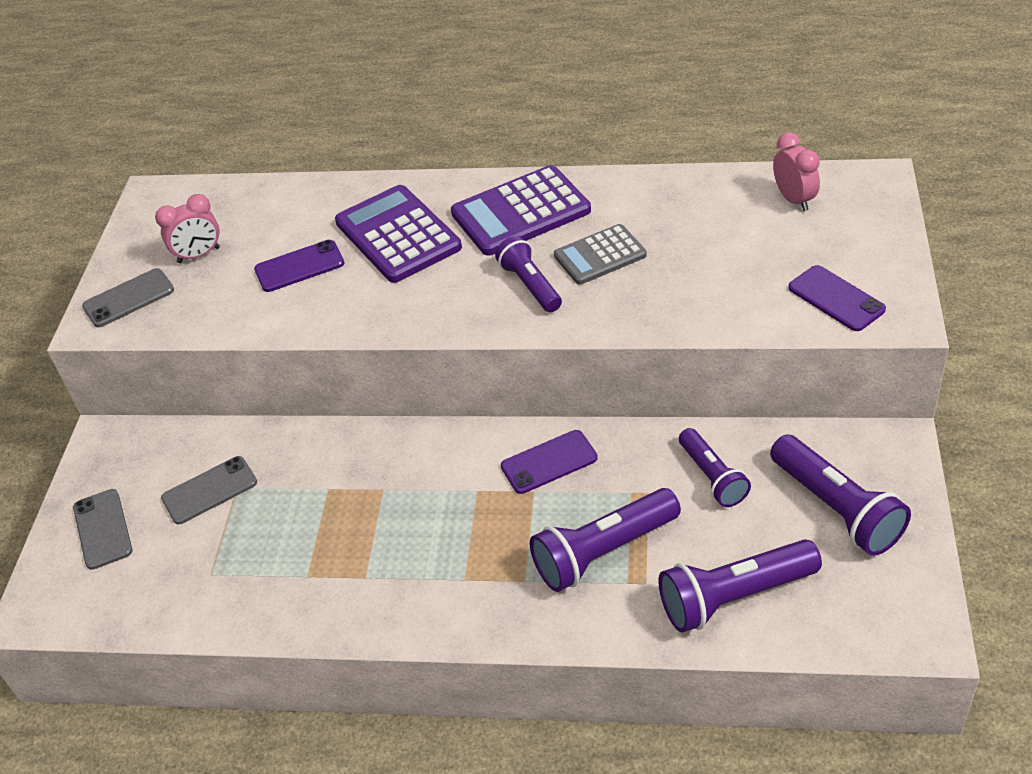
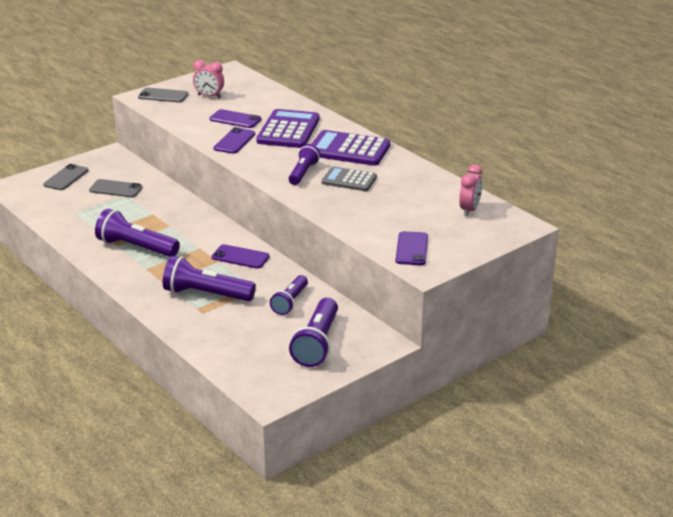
camera: 40 degrees right, 15 degrees down
(359, 301) = (234, 141): none -> purple phone
(734, 596) = (224, 339): purple flashlight -> purple flashlight (136, 247)

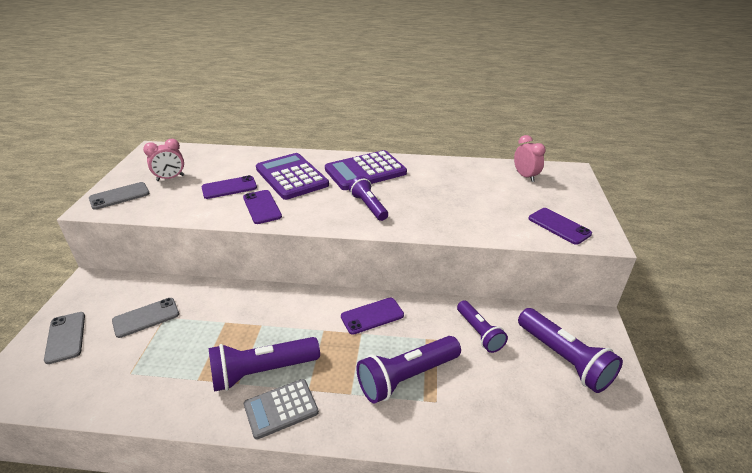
camera: 45 degrees left, 5 degrees up
(349, 180) = (411, 194): grey calculator -> grey calculator (281, 408)

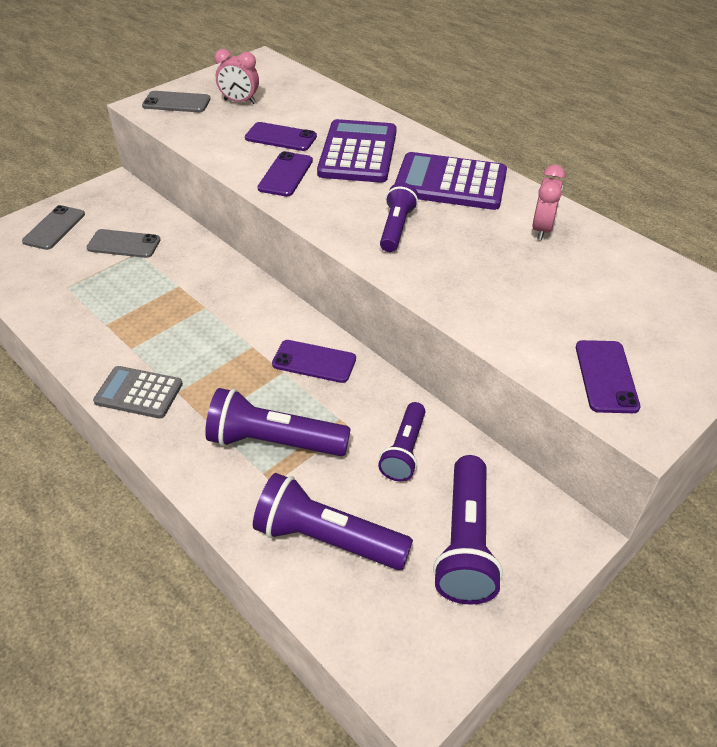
camera: 40 degrees right, 10 degrees up
(262, 371) = (159, 350): purple flashlight -> purple flashlight (327, 538)
(525, 176) = (662, 289): pink clock -> pink clock (542, 229)

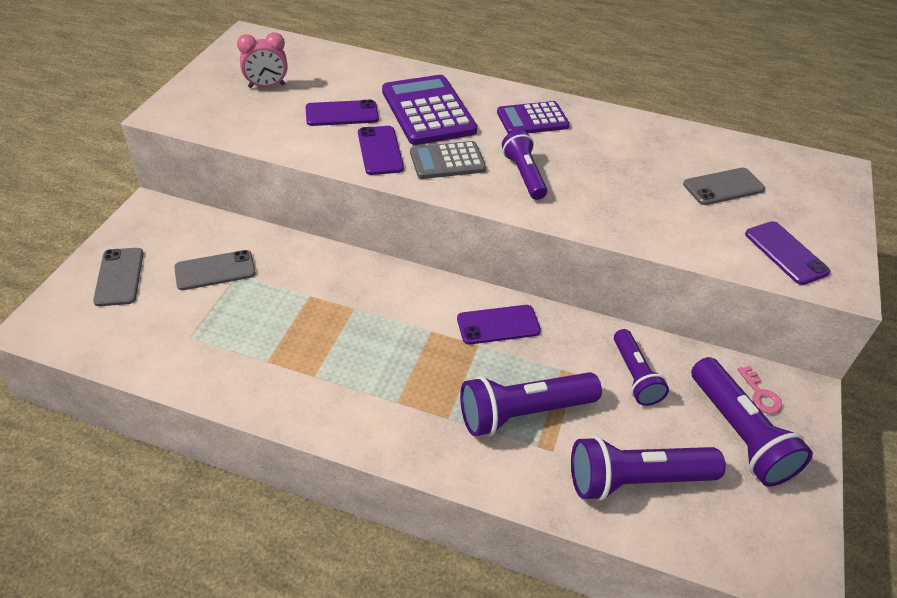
camera: 30 degrees left, 0 degrees up
(139, 393) = (360, 417): grey calculator -> grey calculator (447, 161)
(176, 102) = (200, 102): grey phone -> grey phone (723, 187)
(450, 183) = (532, 119): purple calculator -> purple calculator, size x0.63
(521, 517) = (760, 394): none -> pink key
(542, 229) = (639, 142): pink clock -> none

